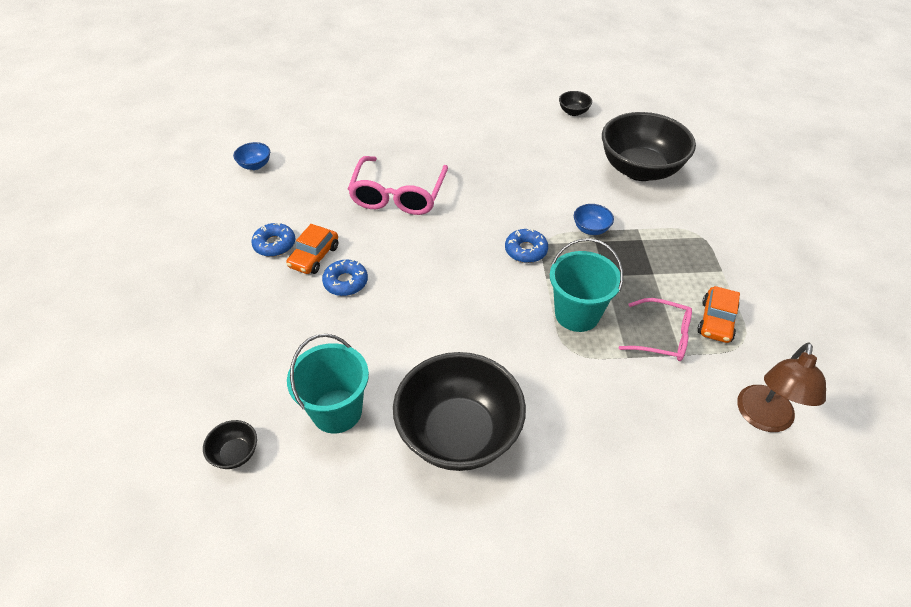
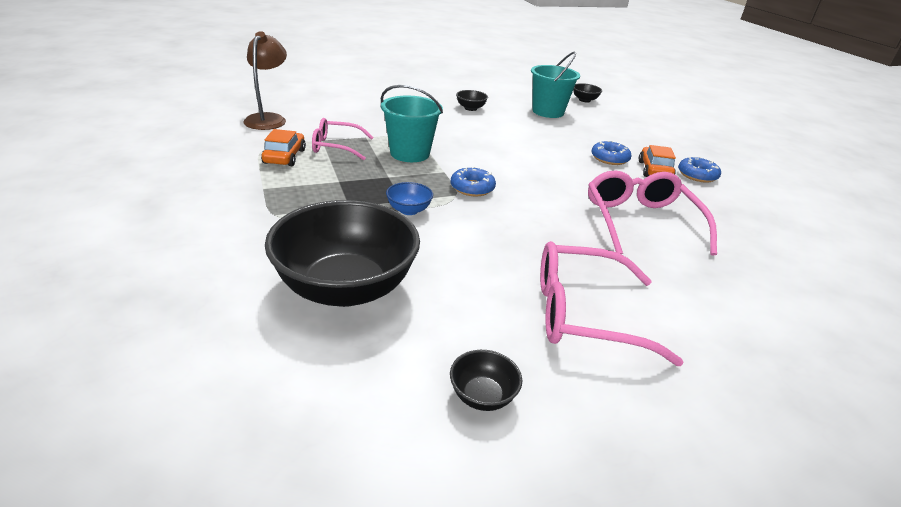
camera: 160 degrees right, 15 degrees down
(255, 165) = (826, 235): blue bowl -> none
(459, 433) = (470, 108): black bowl -> black bowl, size x0.41
(498, 137) = (585, 314): none -> pink glasses

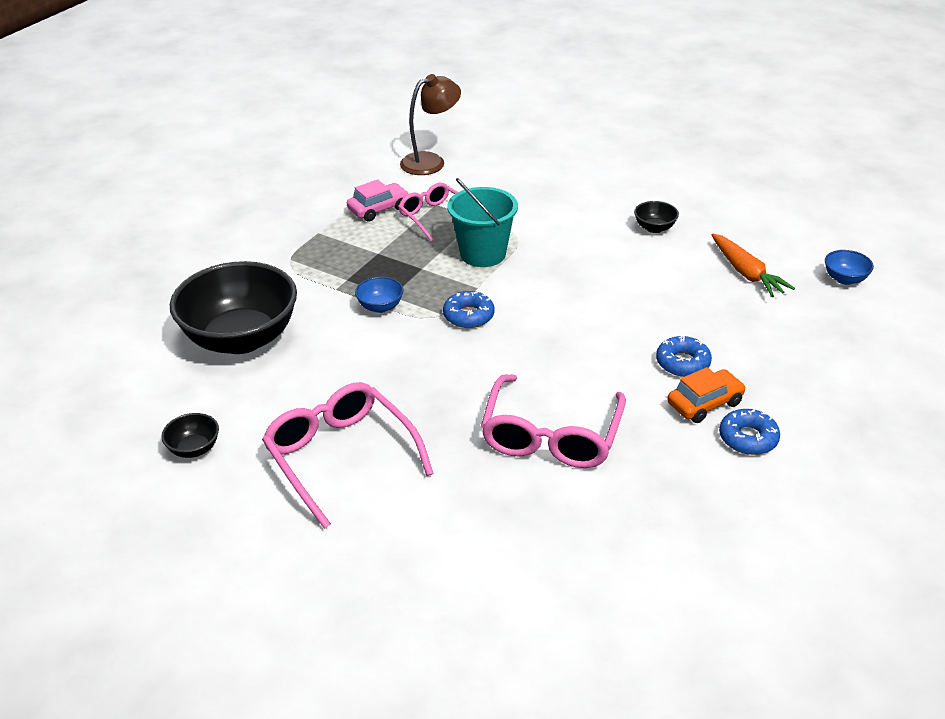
camera: 55 degrees right, 5 degrees up
(284, 156) = (378, 209): orange car -> pink car
(548, 112) = (746, 273): turquoise bucket -> orange carrot
(584, 100) = (845, 279): black bowl -> blue bowl
(641, 222) = (551, 435): pink glasses -> pink glasses turned 150 degrees clockwise

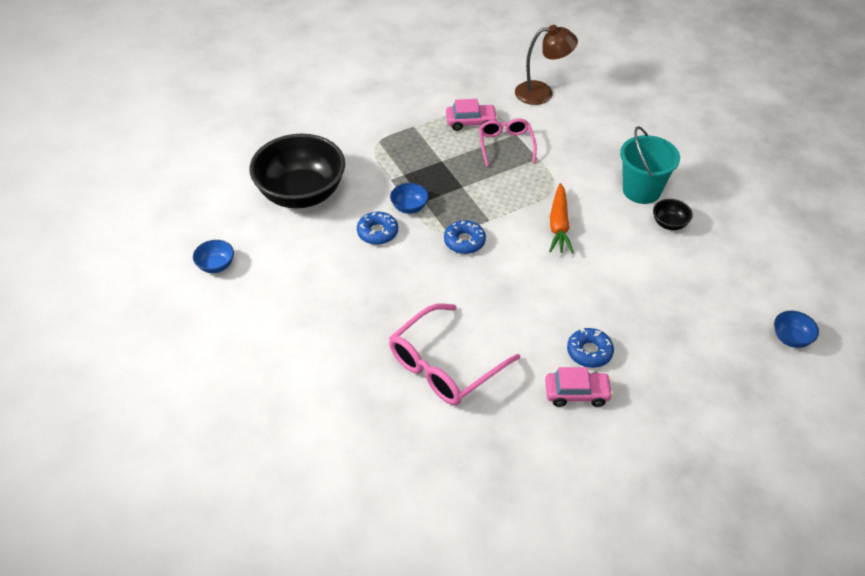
camera: 30 degrees right, 10 degrees up
(194, 449) = (216, 265): black bowl -> blue bowl
(341, 458) = (297, 315): pink glasses -> none
(483, 254) = (516, 192): turquoise bucket -> turquoise bucket (641, 190)
(704, 403) = (577, 393): orange car -> pink car
(746, 273) = (710, 296): orange carrot -> orange carrot (559, 225)
(748, 438) = (584, 437): blue donut -> blue donut (377, 232)

